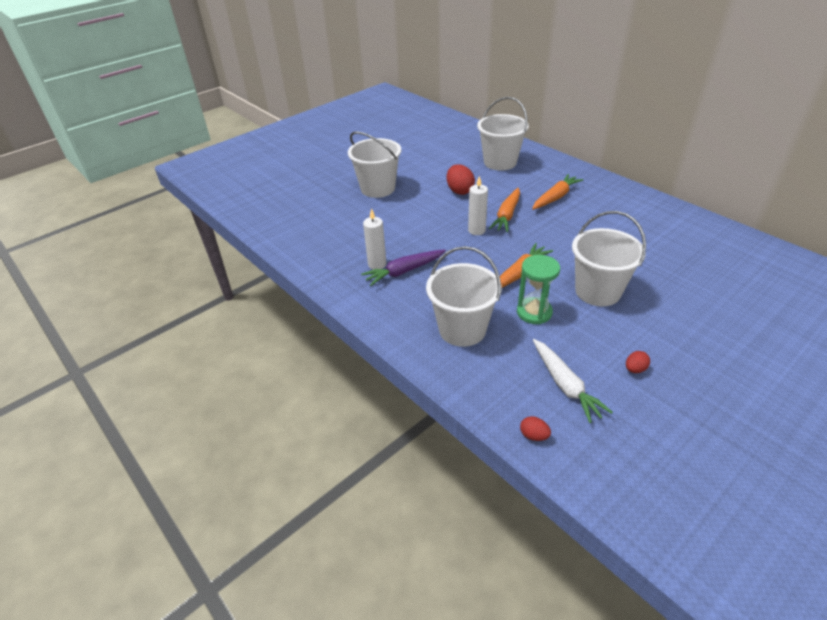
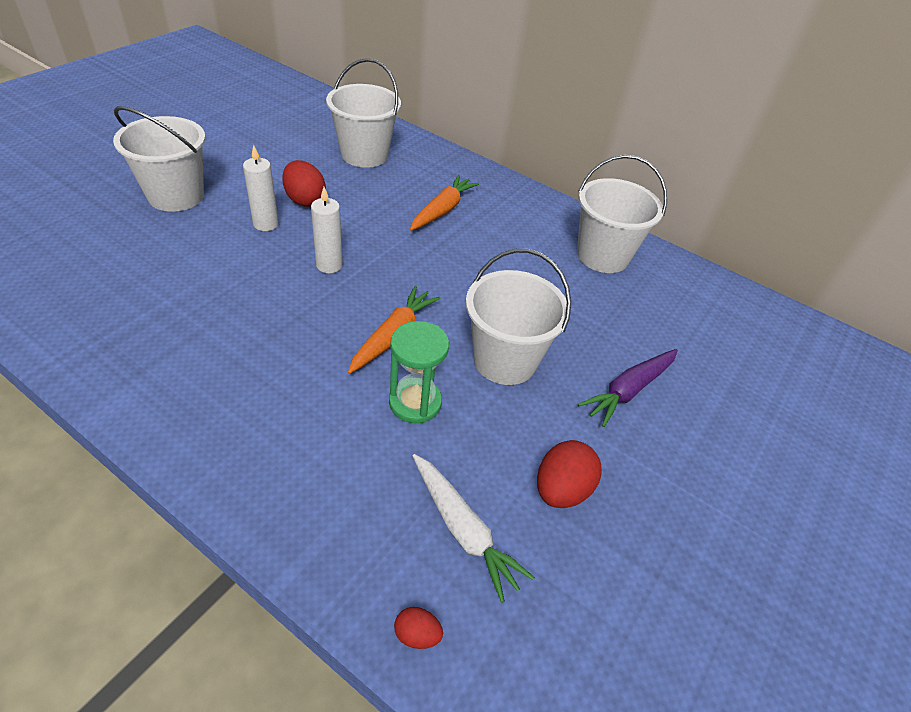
camera: 20 degrees left, 5 degrees up
(377, 264) = (167, 330): white candle -> white candle (266, 224)
(404, 271) = (212, 341): purple carrot -> purple carrot (628, 390)
(462, 329) = (304, 442): white bucket -> white bucket (602, 256)
(507, 215) = (374, 239): orange carrot -> none
(635, 369) = (561, 489): red egg -> red egg, size x1.88

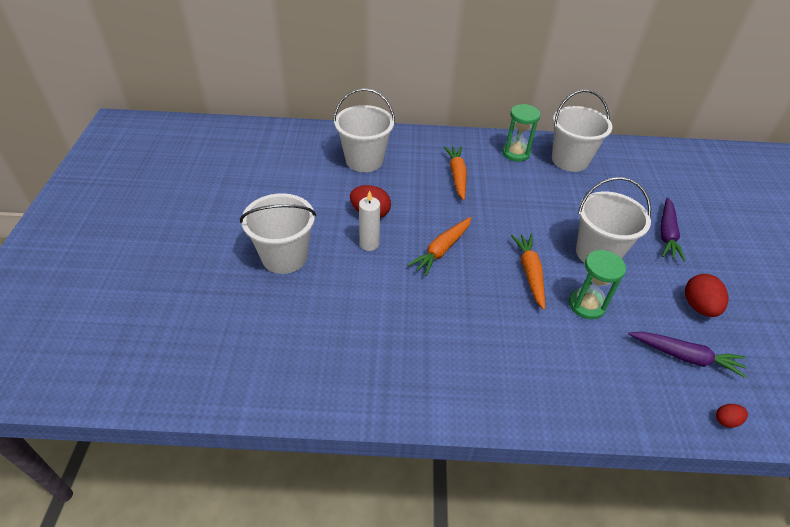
camera: 30 degrees left, 0 degrees up
(329, 265) = (442, 250): white candle -> orange carrot
(463, 530) = (685, 357): white carrot -> purple carrot
(542, 220) = (516, 153): none -> green hourglass

